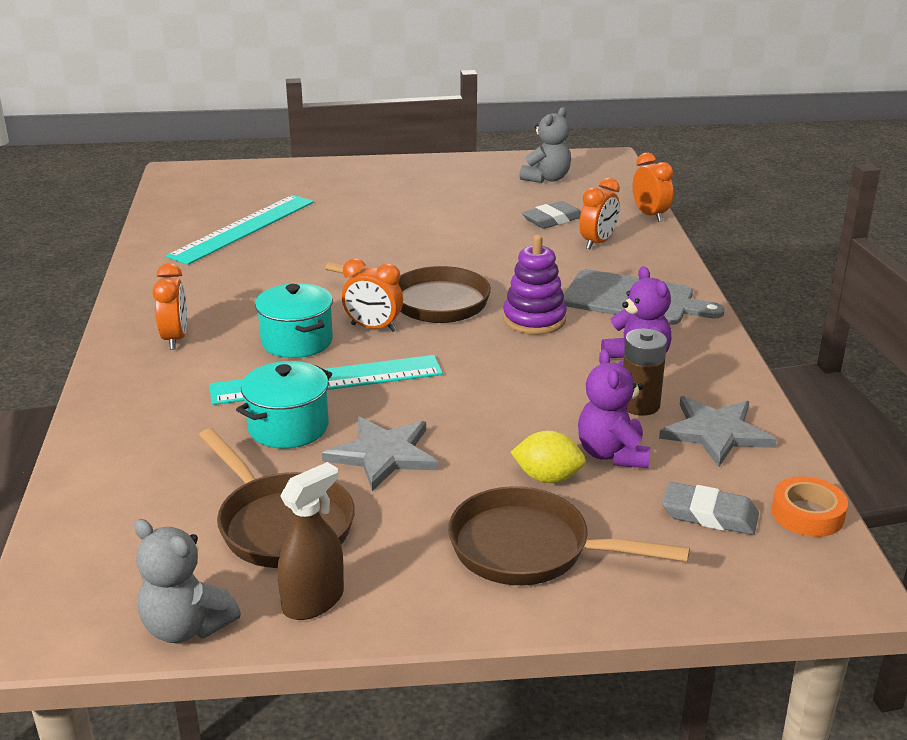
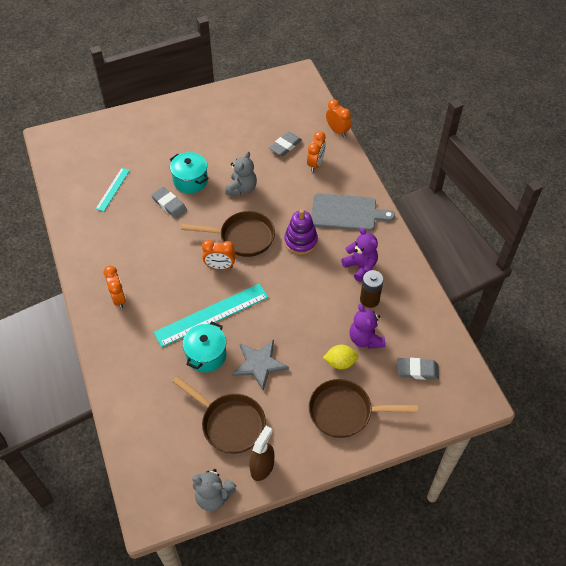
camera: 15 degrees left, 25 degrees up
(243, 228) = (112, 189): turquoise ruler -> turquoise ruler, size x0.54
(297, 341) = (184, 286): turquoise pot -> turquoise pot (190, 181)
(325, 254) = (169, 204): none -> grey eraser
(546, 179) = (270, 103): grey teddy bear -> grey teddy bear (242, 188)
(716, 432) = (409, 312): grey star -> none
(807, 514) = (458, 359): orange tape -> none

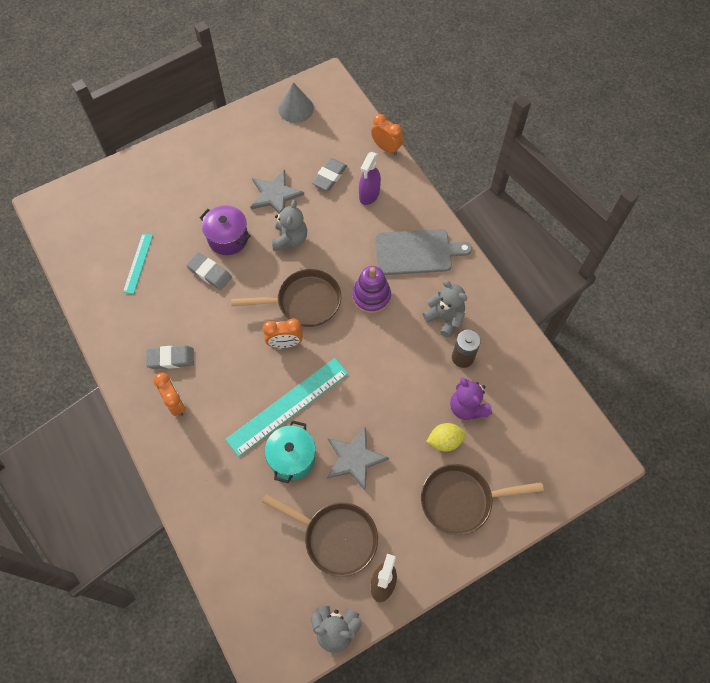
camera: 10 degrees left, 10 degrees up
(190, 181) = (228, 238): turquoise pot -> purple pot
(236, 153) = (275, 194): none -> grey star
(268, 92) = (296, 108): none -> grey cone
(315, 164) = (369, 194): orange clock -> purple spray bottle
(360, 267) = (445, 318): purple teddy bear -> grey teddy bear
(417, 370) = (531, 436): grey eraser -> grey eraser (171, 358)

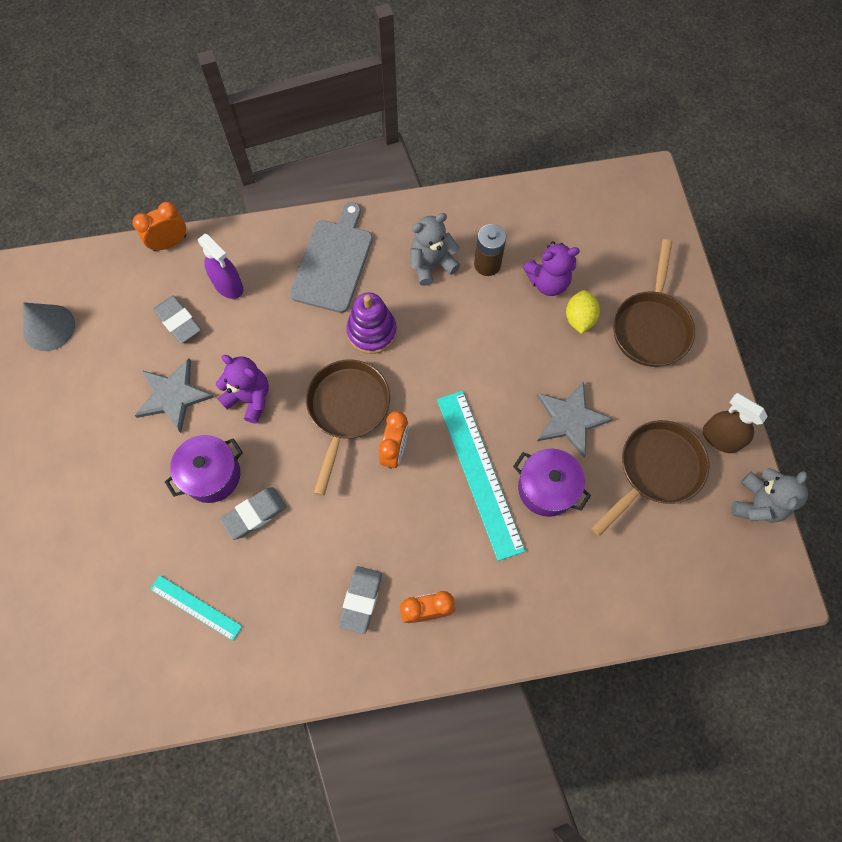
camera: 70 degrees left, 5 degrees up
(290, 239) = (250, 398): grey teddy bear -> purple teddy bear
(292, 458) = (546, 488): turquoise pot -> purple pot

